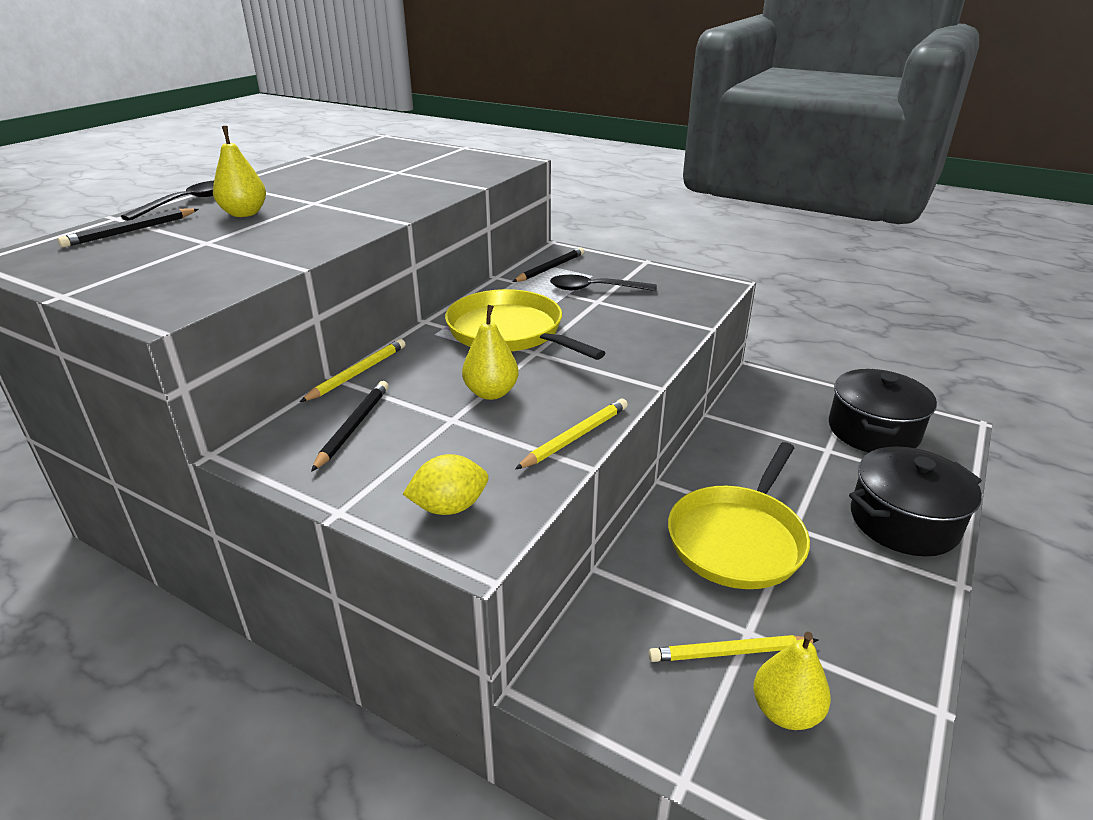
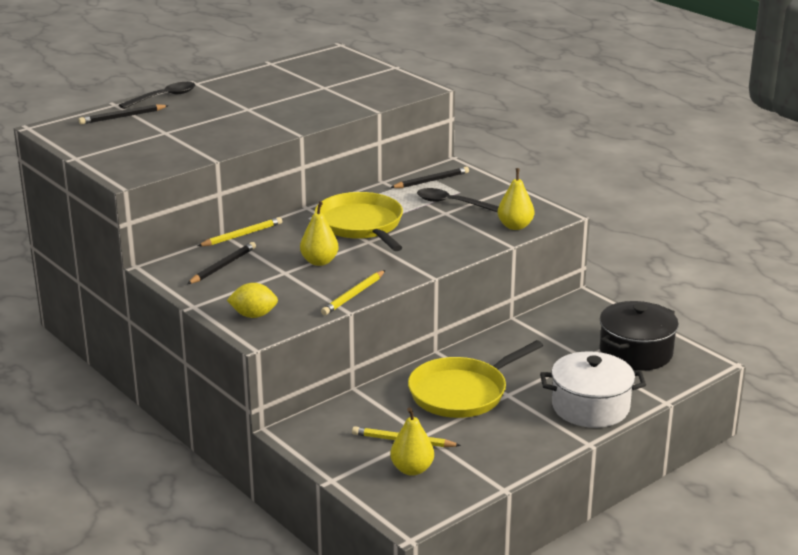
camera: 20 degrees right, 5 degrees down
(244, 214) = (197, 112): yellow pear -> yellow pear (515, 226)
(576, 437) = (353, 295): yellow pencil -> yellow pencil turned 150 degrees clockwise
(903, 522) = (590, 407): black pot -> white pot

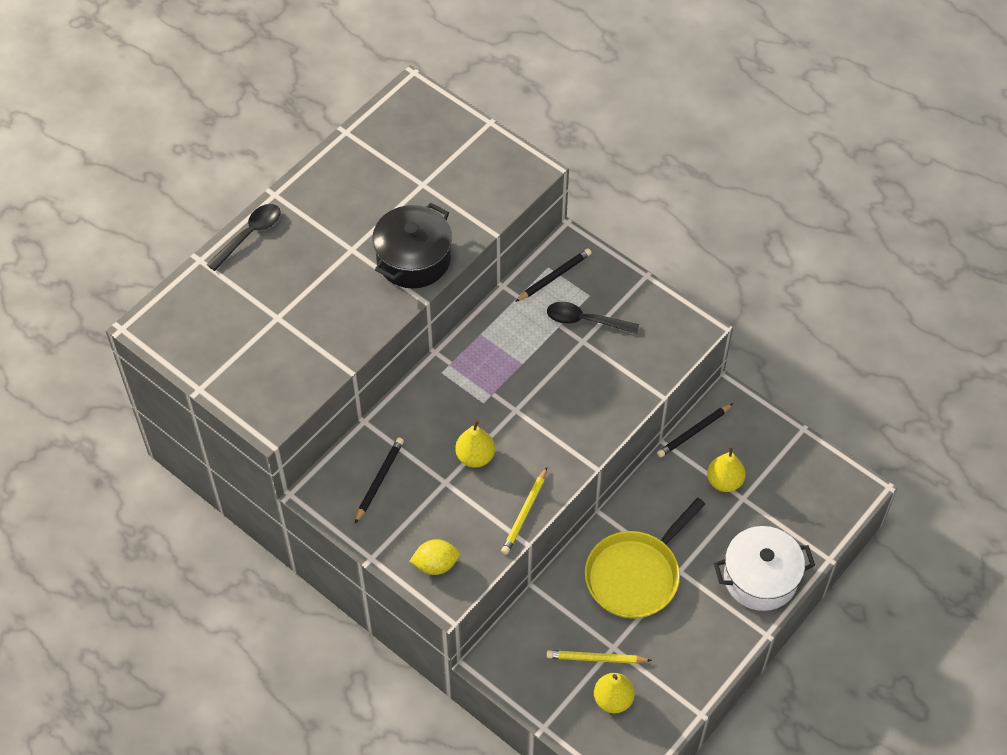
camera: 10 degrees left, 30 degrees up
(122, 117) = (218, 288): black pencil -> black pencil (693, 432)
(242, 235) = (382, 418): yellow pencil -> none
(361, 225) = (500, 379): yellow pan -> none
(515, 226) = (660, 357): yellow pear -> yellow pear (724, 481)
(636, 352) = (791, 482): black pot -> black pot (413, 259)

